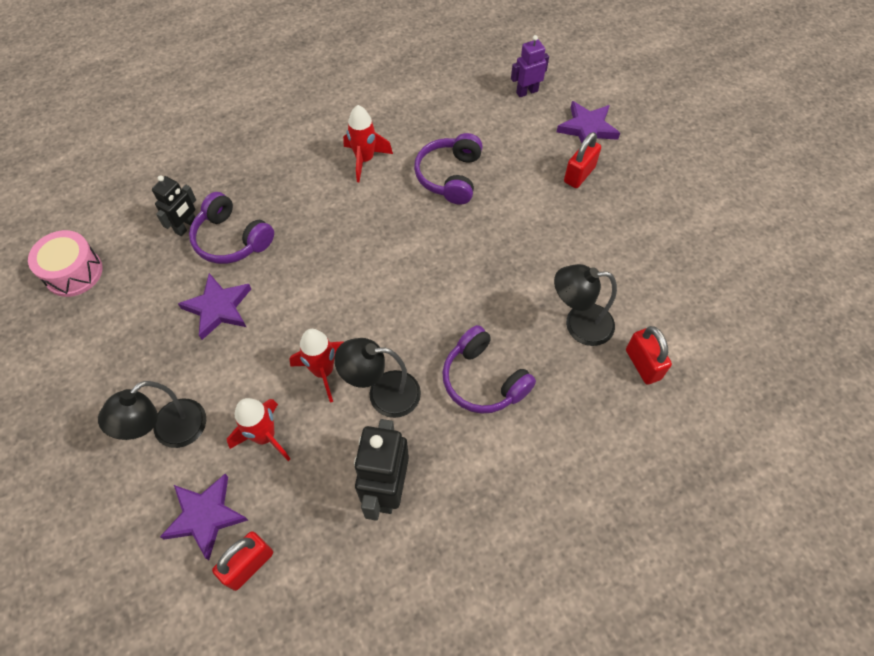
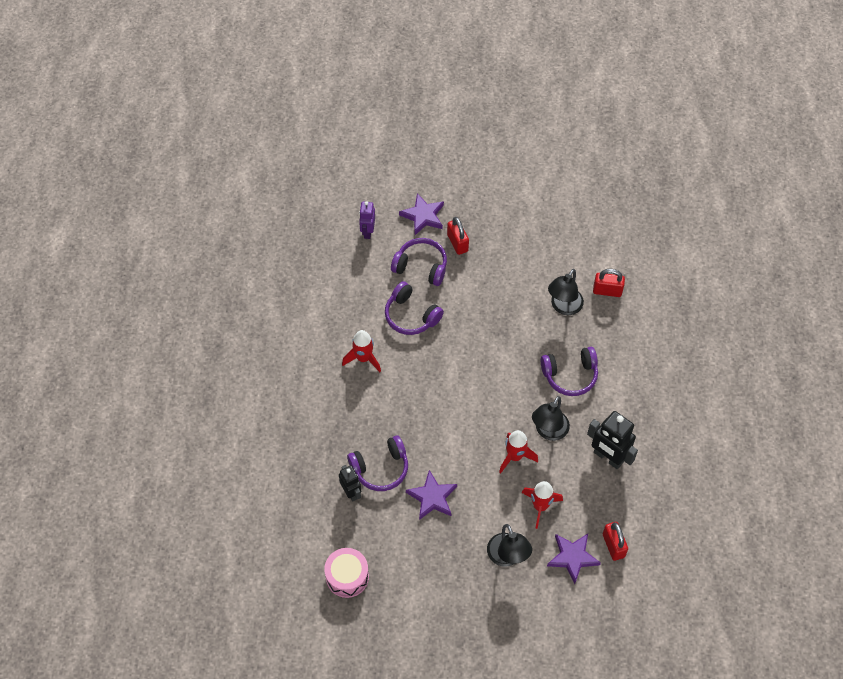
camera: 60 degrees left, 0 degrees up
(521, 156) = (421, 266): none -> purple headphones

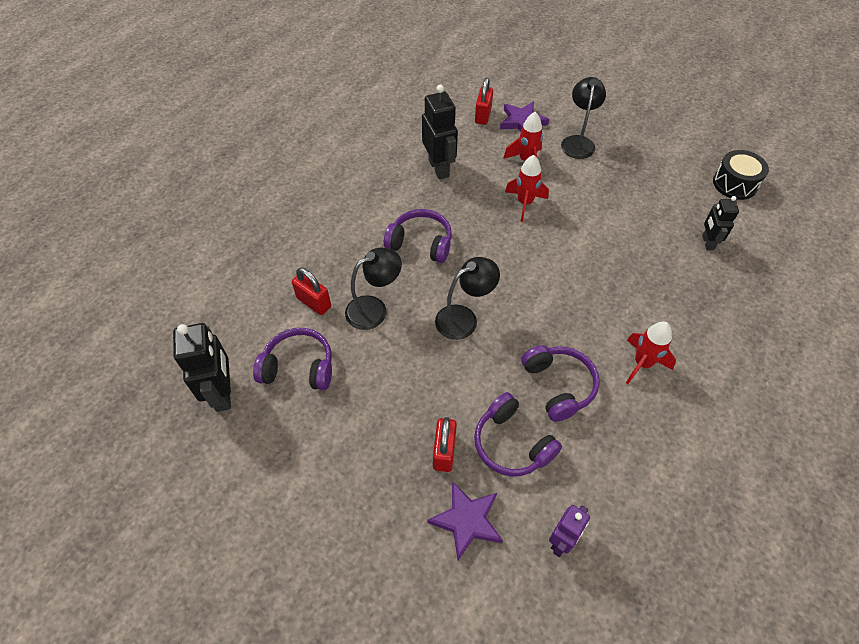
camera: 150 degrees left, 5 degrees down
(347, 576) = (734, 184): pink drum -> black drum
(380, 468) = (667, 249): purple headphones -> purple headphones (299, 367)
(432, 497) = (624, 206): purple star -> none
(548, 431) = (478, 208): black lamp -> black lamp (464, 318)
(610, 210) = (223, 393): none -> black robot

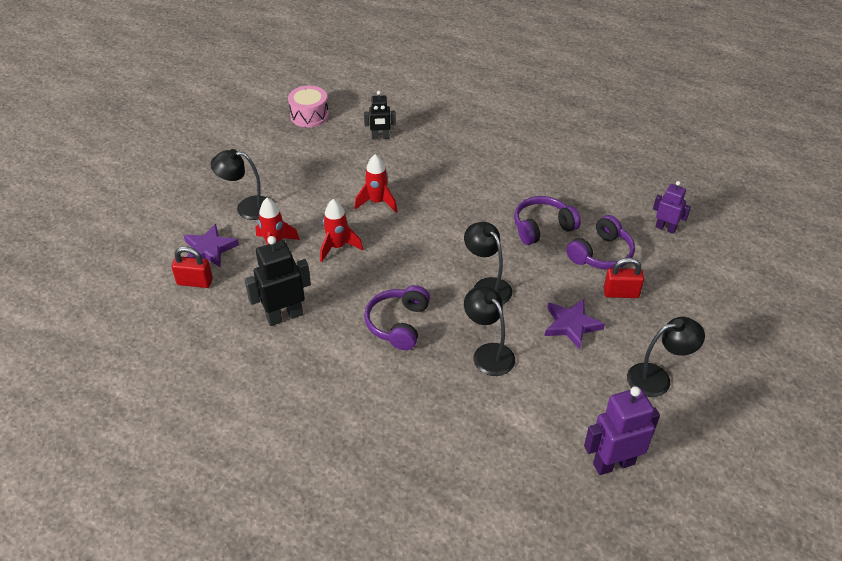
camera: 95 degrees left, 10 degrees down
(223, 393) = (613, 463): black robot -> purple robot
(299, 367) = (568, 405): purple headphones -> none
(313, 461) = (657, 378): none -> black lamp
(314, 302) = (489, 405): red padlock -> none
(467, 520) = (671, 277): purple star -> purple star (571, 325)
(642, 363) = (510, 181): red rocket -> red rocket (377, 202)
(734, 184) = (309, 115): black drum -> pink drum

